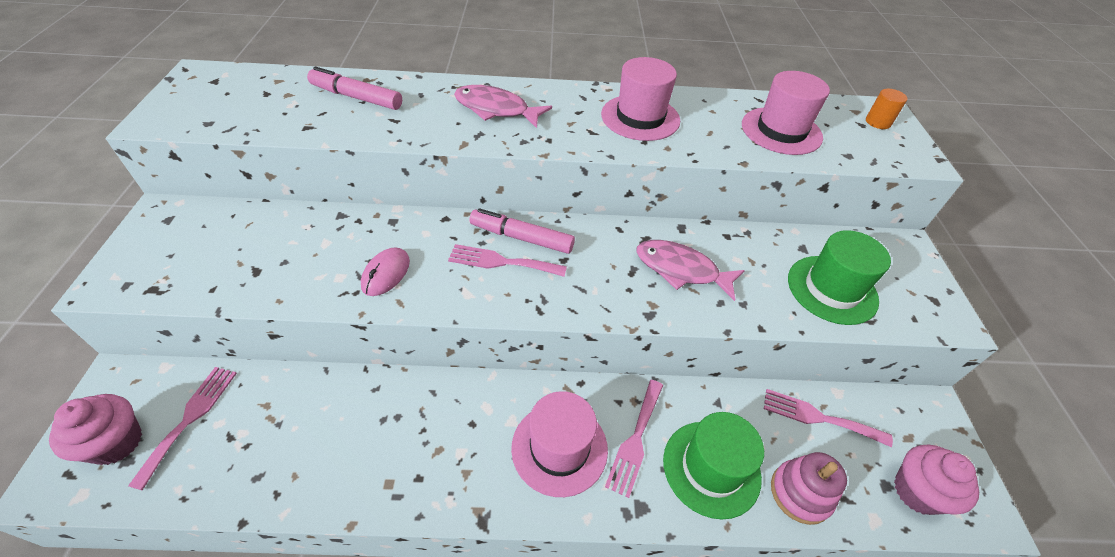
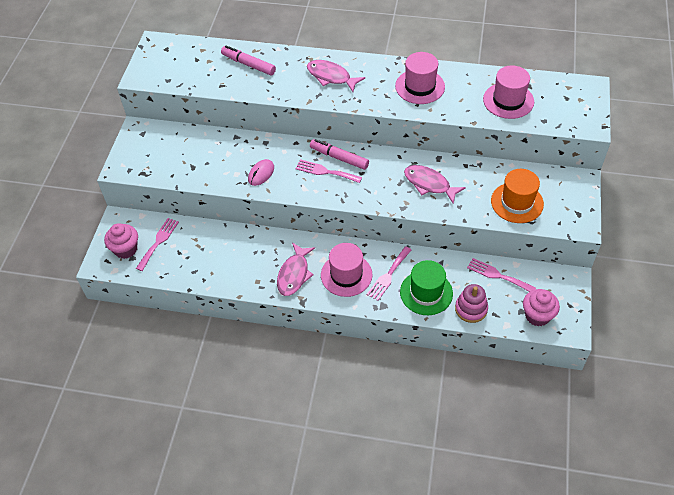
camera: 15 degrees right, 5 degrees up
(461, 459) = (294, 274): none -> pink fish
(832, 289) = (517, 202): green hat -> orange hat
(878, 122) = (578, 97): orange cylinder -> none

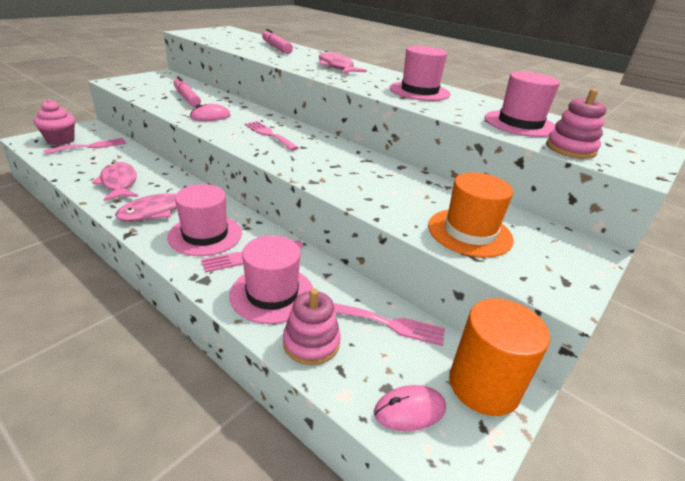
camera: 25 degrees right, 20 degrees down
(339, 158) = (295, 132): pink marker -> pink marker (187, 98)
(426, 292) = (272, 294): green hat -> pink hat
(429, 184) = (367, 178): pink fish -> pink fish (119, 183)
(498, 275) = (390, 324): pink fork -> pink fork turned 135 degrees clockwise
(537, 315) = (409, 410): pink cupcake -> pink mouse
(550, 120) = (570, 149): none -> pink stacking toy
(559, 284) = (484, 385): none -> orange cylinder

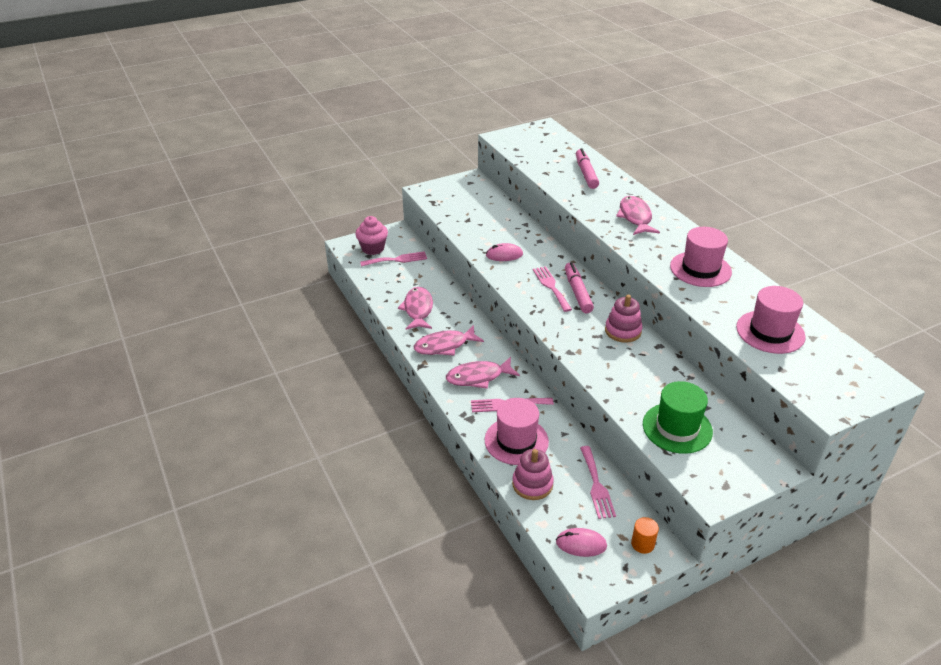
camera: 25 degrees right, 5 degrees up
(187, 98) = (488, 223): pink marker -> pink marker (577, 292)
(205, 235) = (478, 377): pink hat -> pink fish
(390, 324) = (596, 485): pink fork -> pink fork turned 45 degrees clockwise
(469, 232) = (677, 428): orange hat -> green hat
(484, 385) = (642, 544): orange cylinder -> orange cylinder, size x0.46
(570, 149) = (789, 373): pink stacking toy -> pink stacking toy (623, 331)

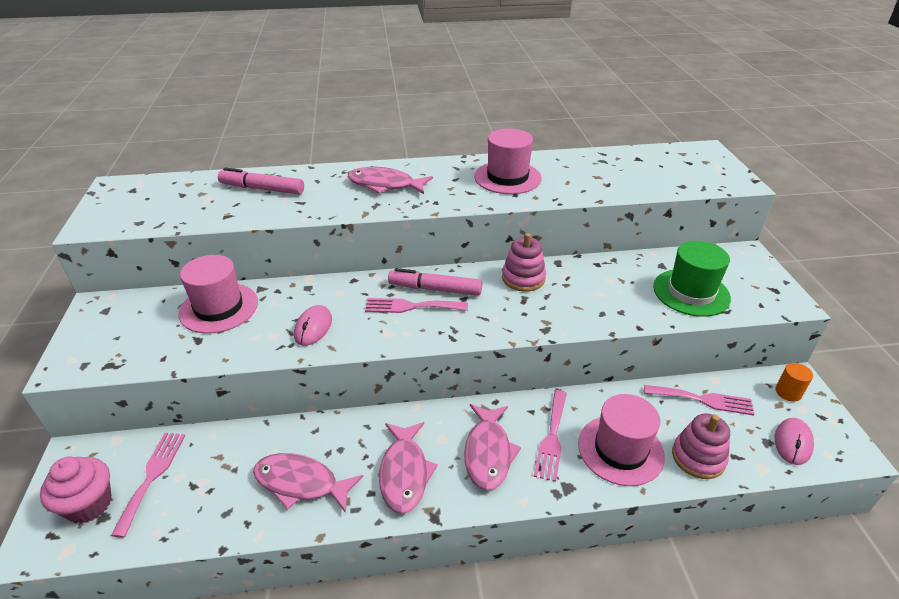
camera: 70 degrees left, 0 degrees up
(770, 332) = (625, 174): pink hat -> pink hat (219, 308)

